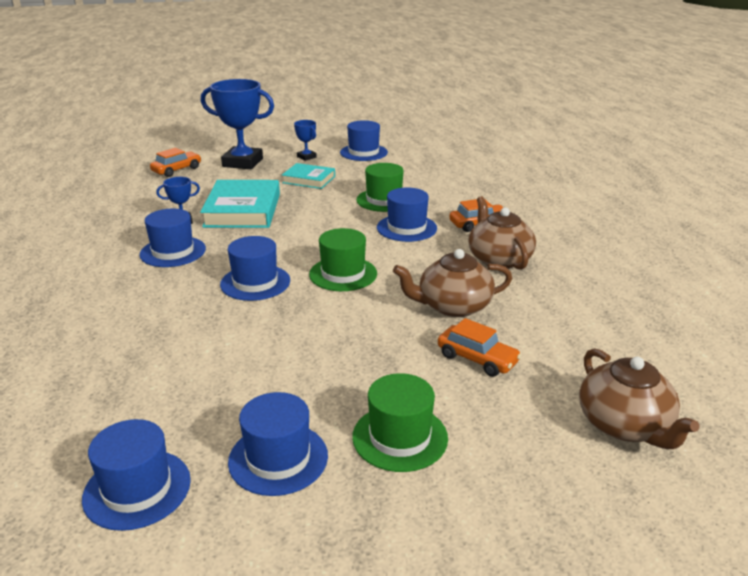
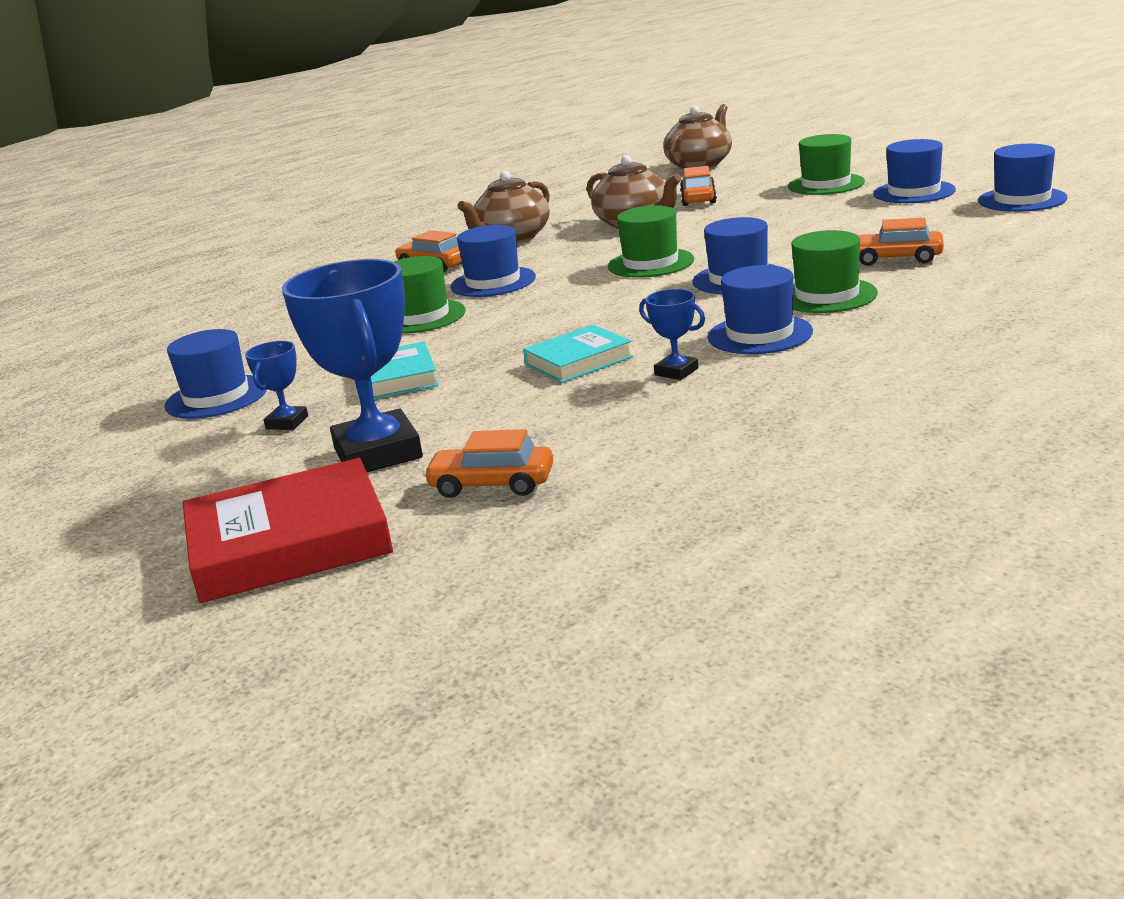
camera: 120 degrees left, 5 degrees down
(168, 341) = (896, 258): none -> orange car
(172, 289) = (827, 296): none -> green hat
(209, 143) = (289, 543): none -> red book
(243, 210) = (578, 361): turquoise book -> turquoise book, size x0.59

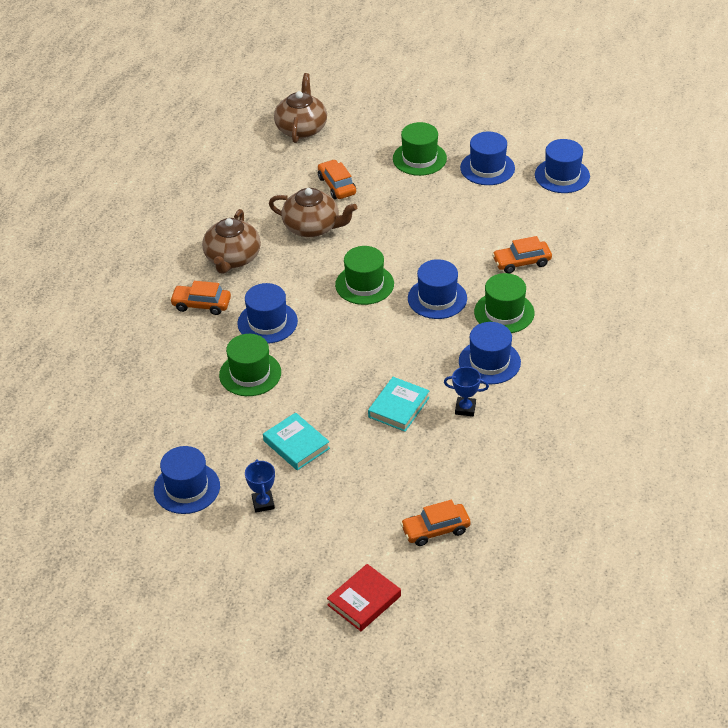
camera: 30 degrees left, 20 degrees up
(289, 543) = (364, 600): red book -> red book, size x0.59
(378, 453) = (348, 519): blue trophy -> none

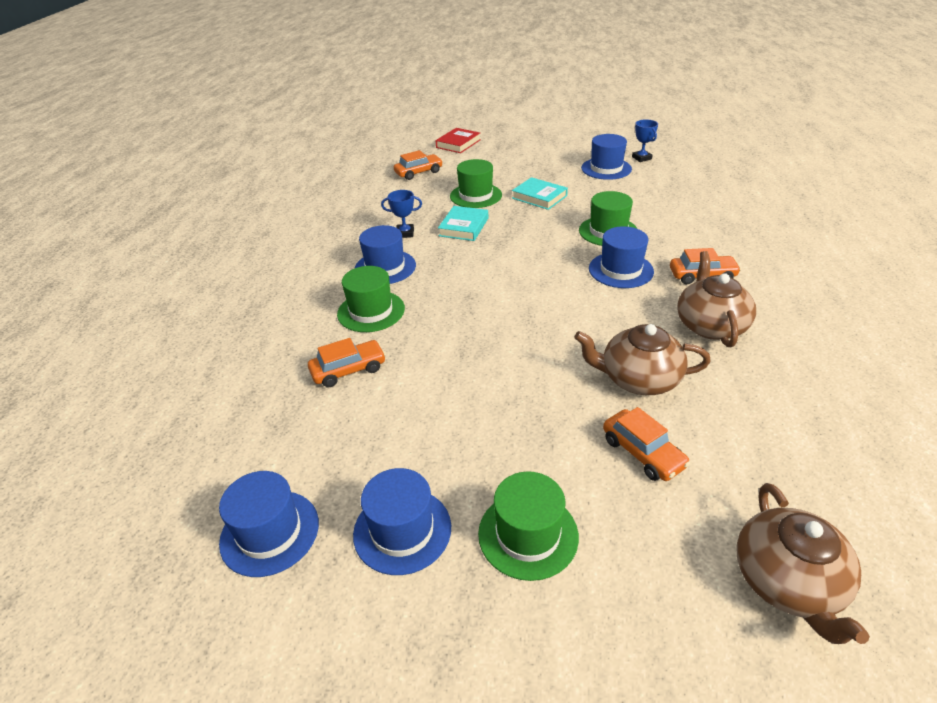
camera: 170 degrees right, 5 degrees down
(263, 503) = (546, 169): blue trophy -> blue trophy (641, 158)
(364, 284) = (536, 318): green hat -> green hat (476, 195)
(437, 298) = (448, 315): blue hat -> none

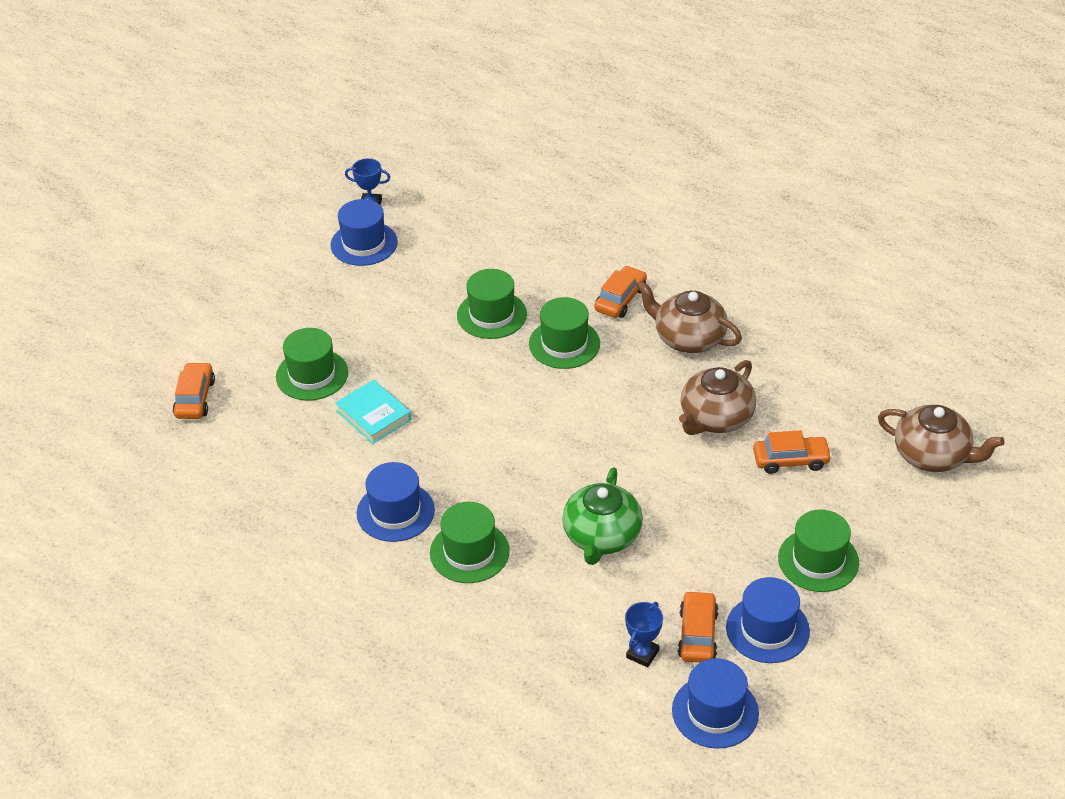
camera: 60 degrees left, 5 degrees up
(348, 370) = (552, 600): orange car -> orange car (697, 634)
(405, 233) = (338, 469): blue trophy -> blue trophy (642, 654)
(437, 368) = (601, 537): none -> green teapot
(458, 144) = (152, 328): red book -> none
(539, 197) = (371, 327): turquoise book -> none
(620, 270) = (564, 344): blue hat -> green hat

